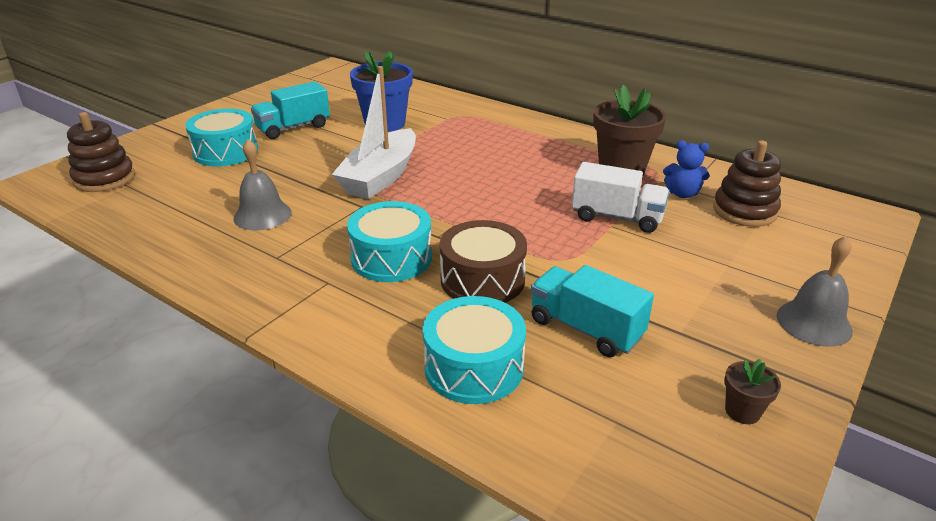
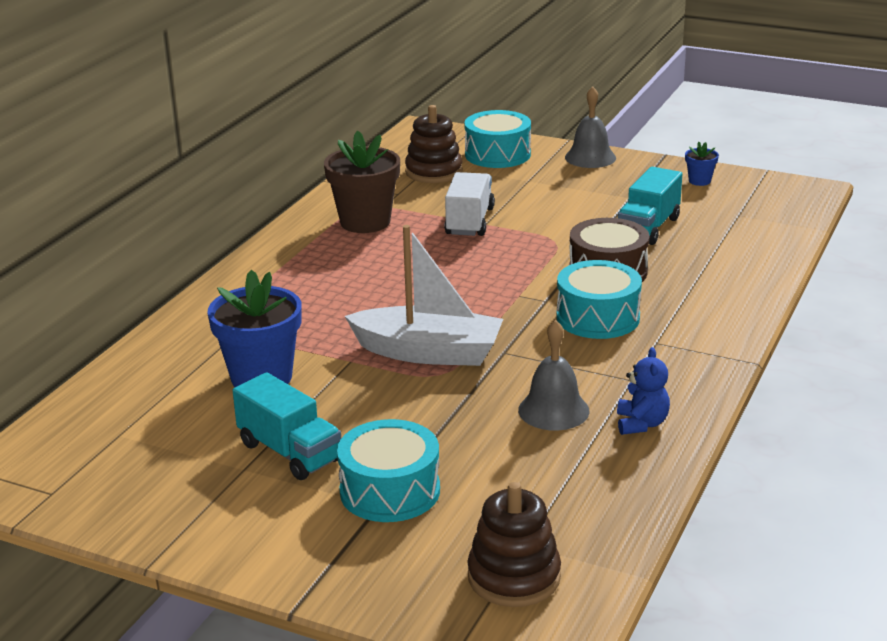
camera: 100 degrees left, 5 degrees down
(474, 367) = (722, 263): turquoise drum -> turquoise drum (497, 154)
(682, 194) = (410, 195): blue teddy bear -> blue teddy bear (641, 424)
(742, 411) = (699, 181): brown flower pot -> blue flower pot

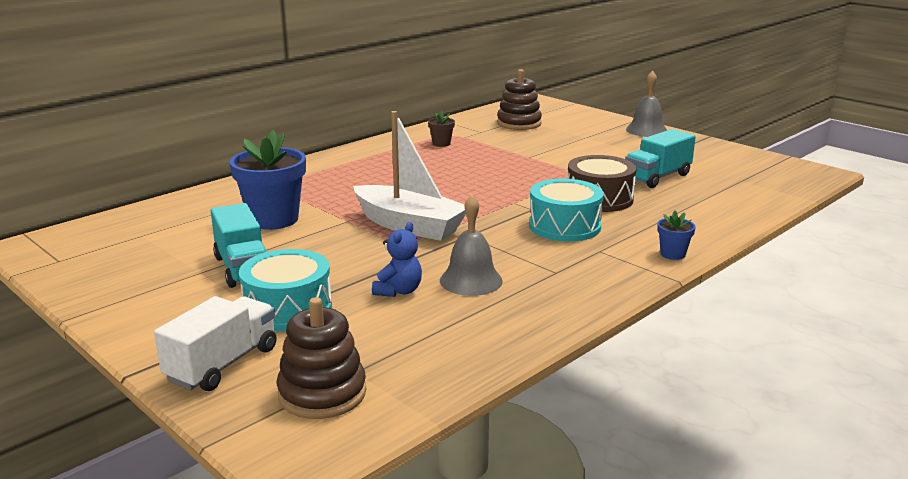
camera: 20 degrees right, 5 degrees down
(365, 222) = (441, 144): brown flower pot -> brown flower pot, size x0.46
(469, 221) = (518, 154): white truck -> white truck (222, 364)
(497, 154) = (576, 120): turquoise drum -> none
(641, 424) = (536, 304): blue teddy bear -> blue teddy bear (399, 291)
(699, 181) = (725, 155): blue flower pot -> blue flower pot (672, 254)

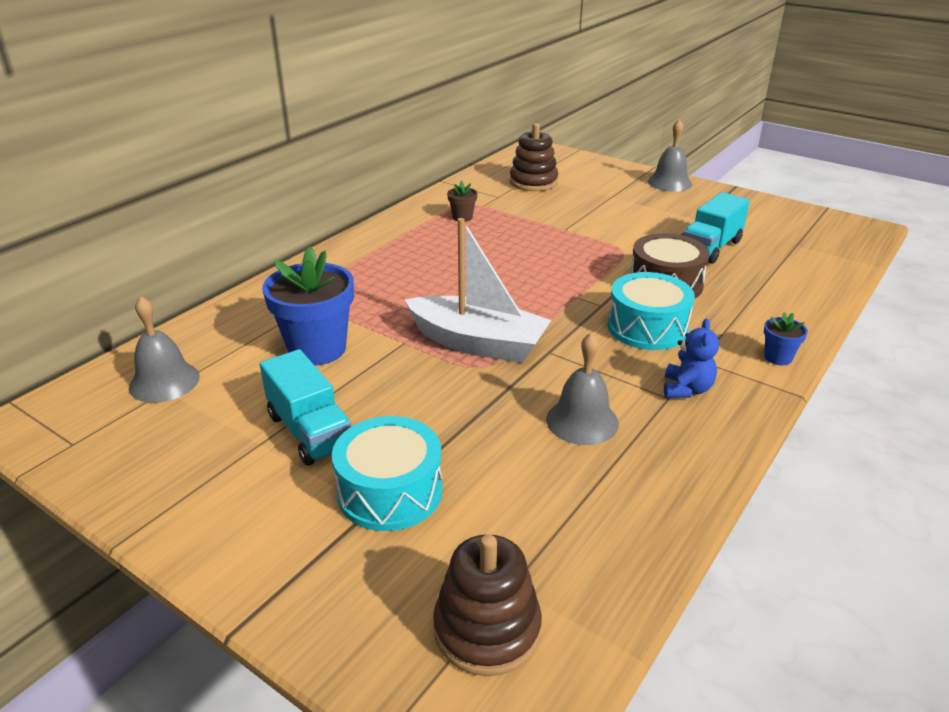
camera: 10 degrees left, 10 degrees up
(143, 230) = (164, 381): none -> grey bell
(222, 364) = (345, 596): white truck -> none
(399, 291) = (508, 447): blue teddy bear -> blue teddy bear (686, 389)

